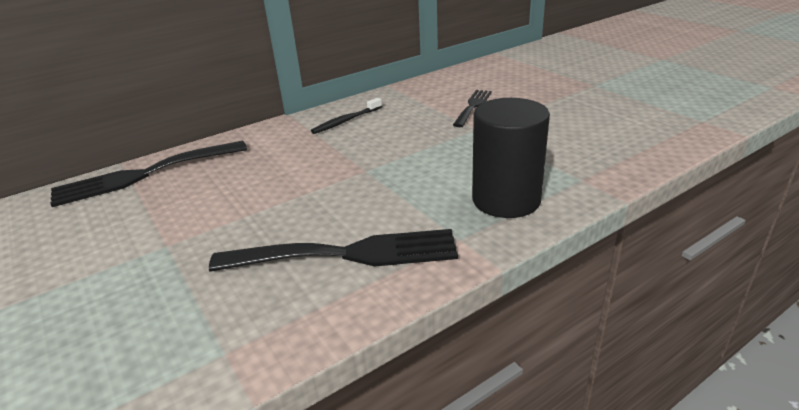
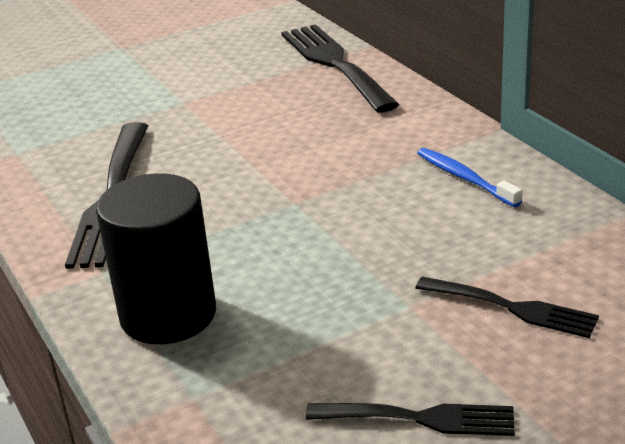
camera: 95 degrees right, 0 degrees up
(346, 121) = (464, 178): black toothbrush -> blue toothbrush
(564, 121) = (420, 418): none -> black fork

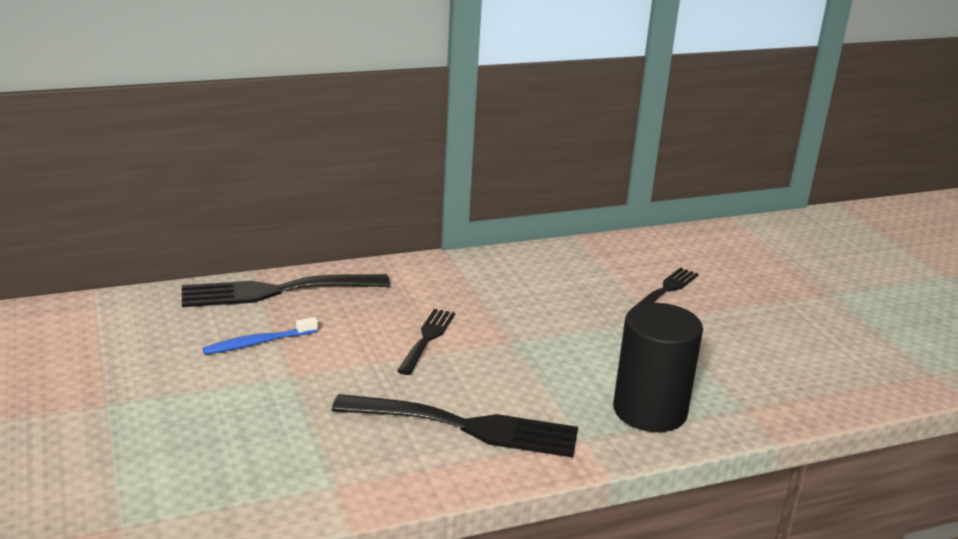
camera: 85 degrees left, 5 degrees down
(420, 418) = (765, 335): black fork -> black fork (427, 338)
(464, 178) = (509, 275): blue toothbrush -> blue toothbrush (258, 343)

